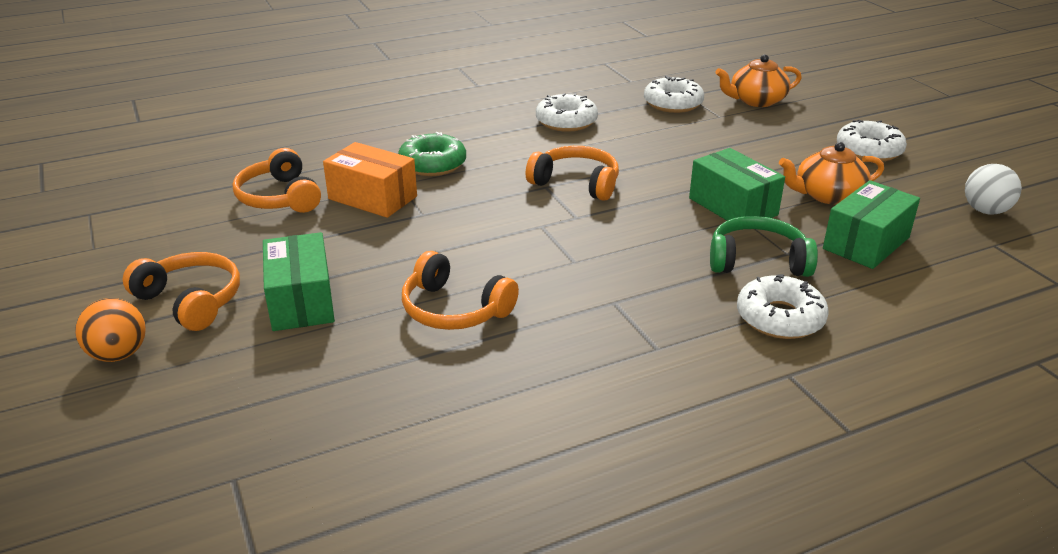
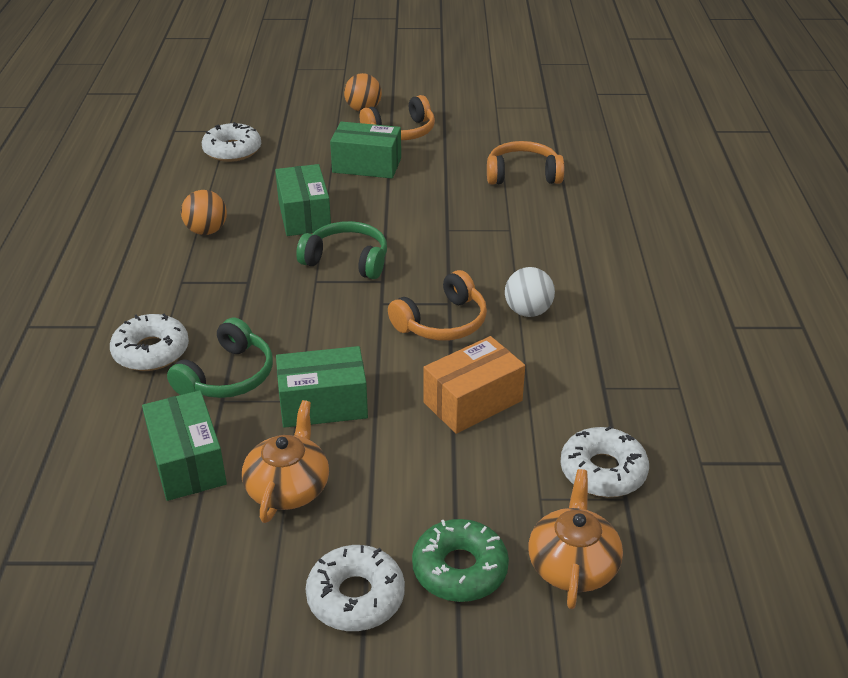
camera: 115 degrees right, 5 degrees up
(372, 198) = (492, 213): orange box -> orange box (473, 401)
(432, 164) = (537, 253): green donut -> green donut (460, 569)
(454, 309) = (304, 216): orange headphones -> green box
(523, 254) = (347, 260): none -> green headphones
(543, 373) = (206, 231): none -> orange ball
(566, 121) = (592, 361): white donut -> white donut (232, 150)
(985, 211) = (147, 608): white ball -> white ball (528, 311)

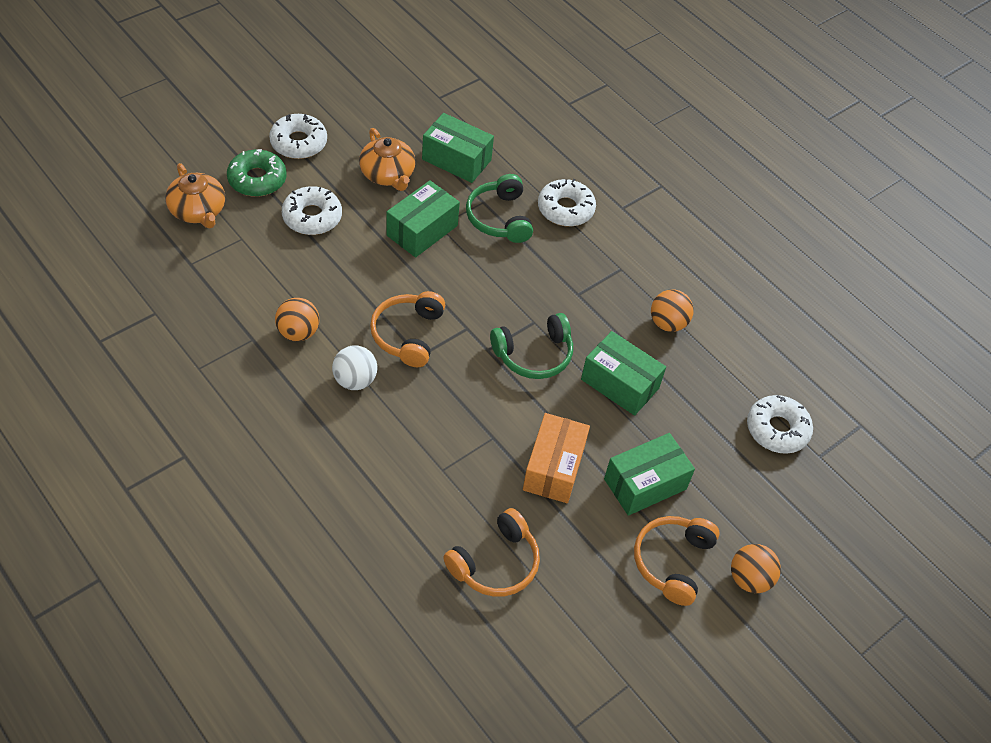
camera: 135 degrees right, 15 degrees up
(473, 401) = (332, 281): orange box -> orange box (553, 468)
(550, 372) = (298, 332): none -> orange ball
(603, 471) = (214, 274): white donut -> white donut (312, 217)

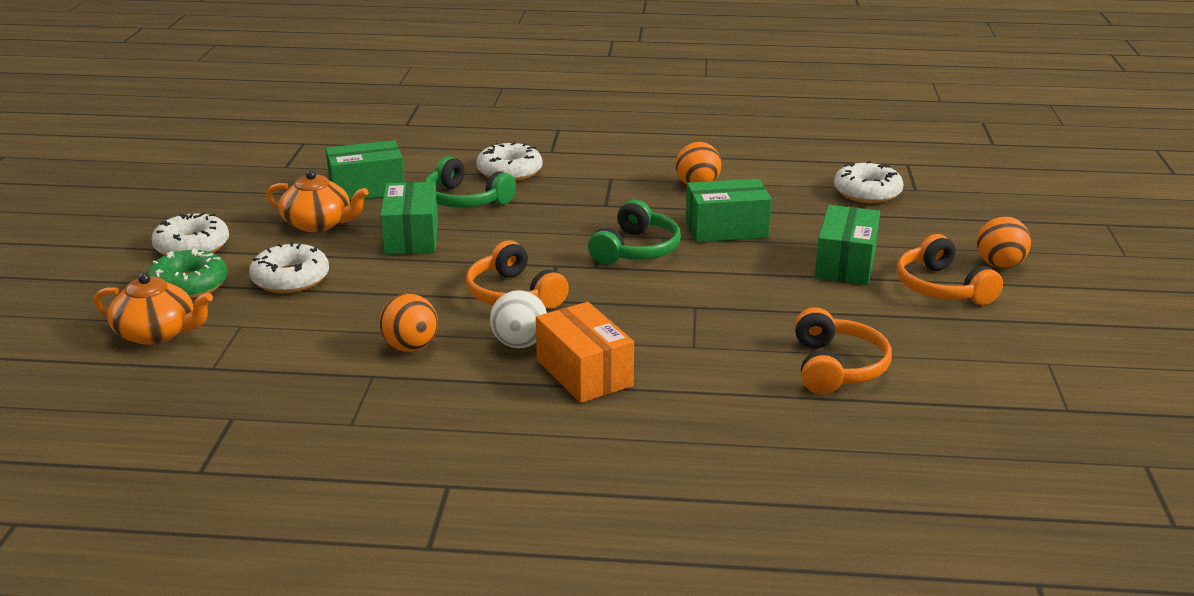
camera: 40 degrees left, 25 degrees down
(553, 468) = (771, 294): orange box -> orange box (584, 373)

